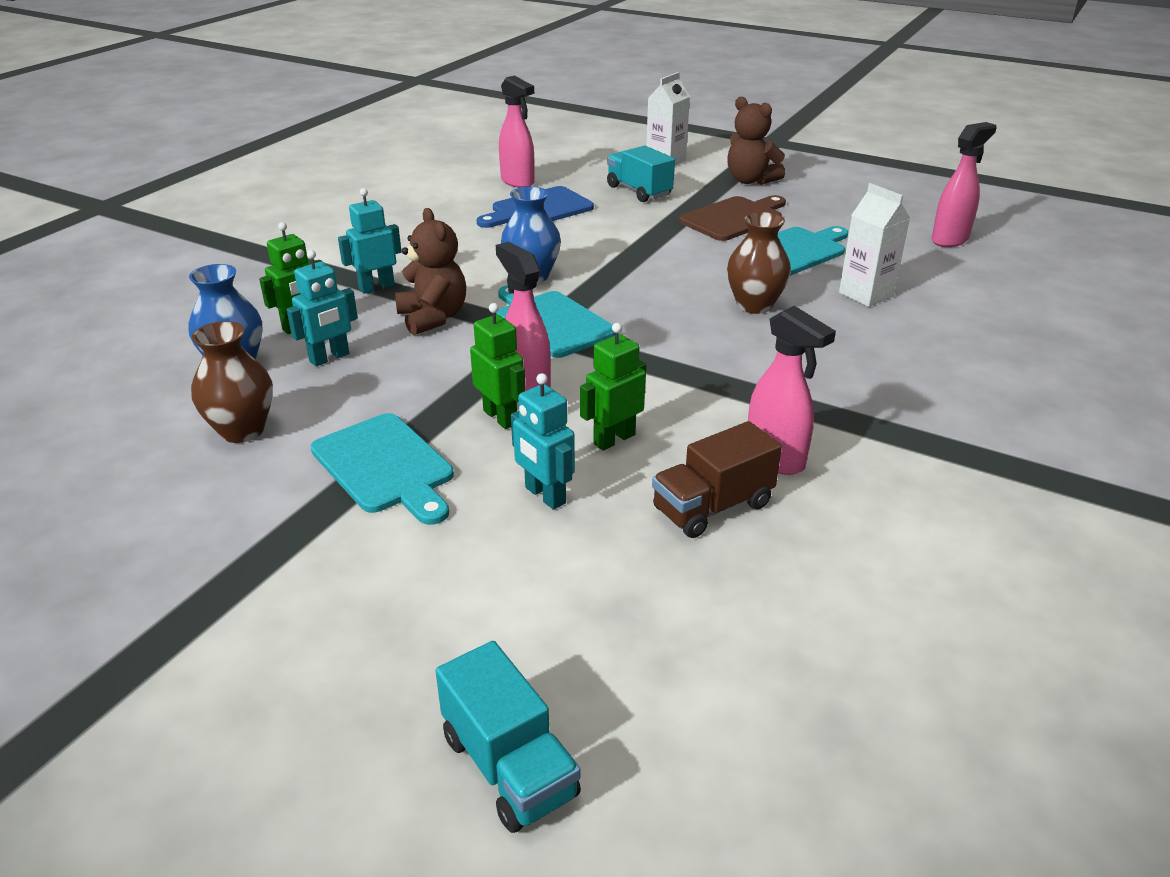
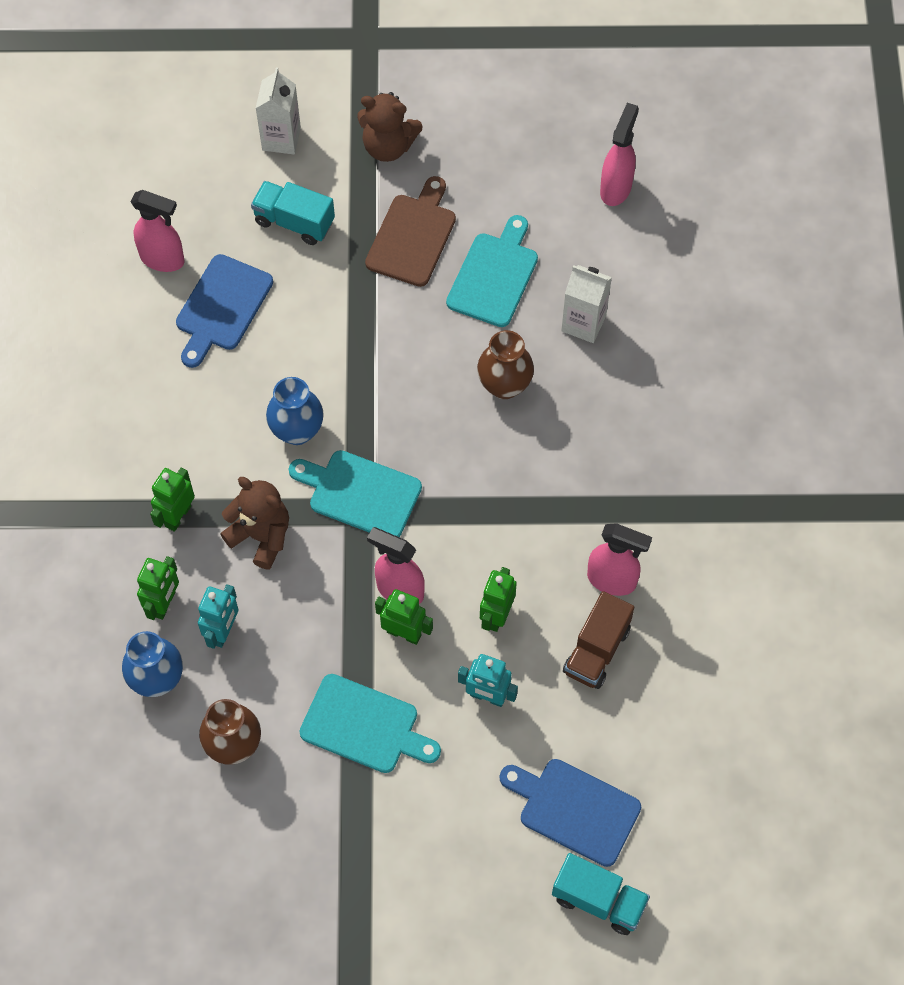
camera: 30 degrees left, 30 degrees up
(376, 287) = (177, 516): turquoise robot -> green robot
(561, 643) = (574, 809): none -> blue cutting board

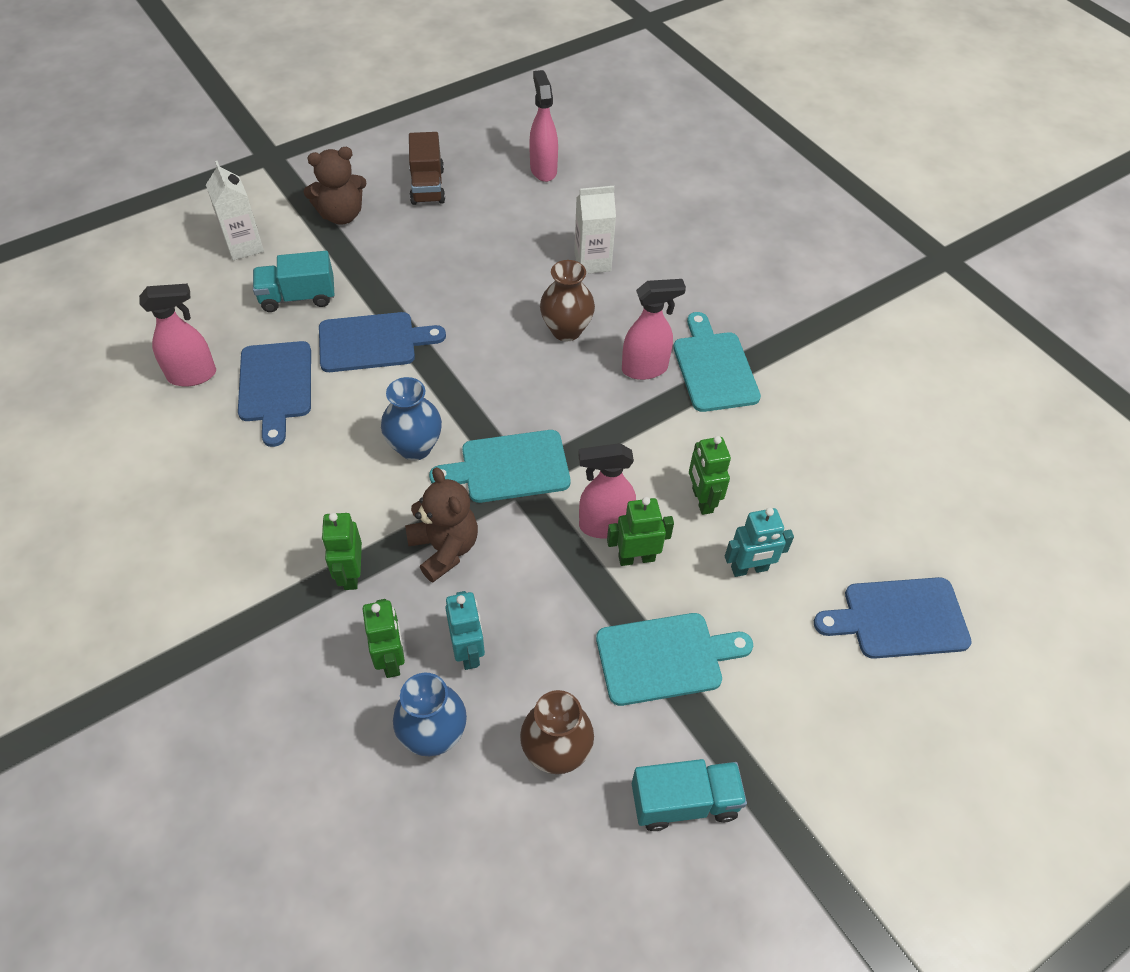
camera: 35 degrees left, 10 degrees down
(261, 536) = (444, 548): brown teddy bear -> brown teddy bear turned 60 degrees clockwise
(328, 305) = (373, 342): none -> blue cutting board
(413, 236) = (408, 264): brown cutting board -> none
(494, 276) = (496, 262): turquoise cutting board -> turquoise cutting board (714, 367)
(596, 650) = (804, 482): brown truck -> brown truck (427, 186)
(598, 900) = (986, 683): turquoise truck -> turquoise truck (684, 801)
(612, 580) = (769, 424): pink spray bottle -> pink spray bottle (645, 369)

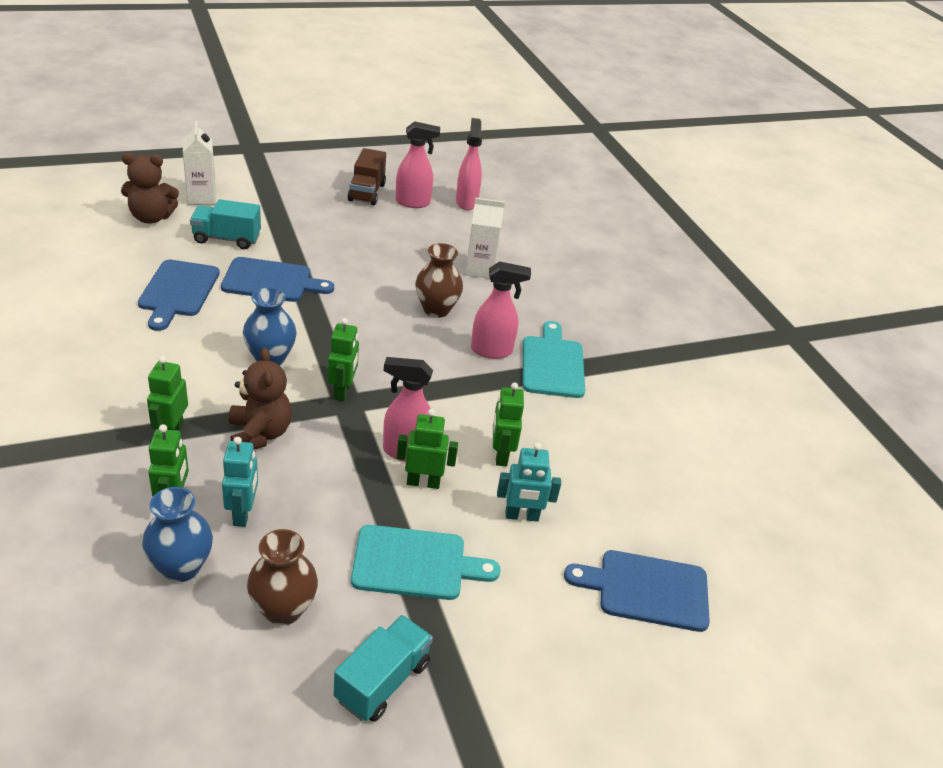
camera: 10 degrees right, 15 degrees down
(193, 375) = (116, 269): pink spray bottle -> pink spray bottle (413, 203)
(341, 215) = (288, 195): brown teddy bear -> brown teddy bear (151, 217)
(509, 467) = (343, 391): turquoise cutting board -> green robot
(684, 801) = (382, 681): turquoise truck -> turquoise truck turned 60 degrees counterclockwise

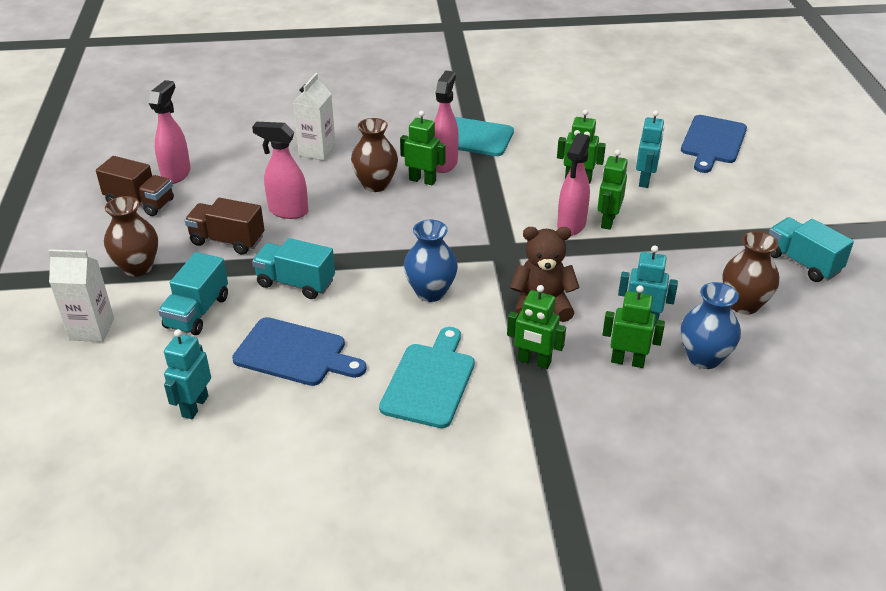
camera: 70 degrees left, 0 degrees up
(115, 253) = (194, 406): none -> turquoise robot
(151, 217) = (121, 374): brown teddy bear -> none
(271, 281) = (295, 283): blue cutting board -> turquoise truck
(279, 205) = (137, 267): none -> brown vase
(324, 240) = (227, 241): none -> brown truck
(343, 391) = (487, 251): green robot -> green robot (422, 180)
(415, 563) = (694, 235): turquoise cutting board -> turquoise cutting board (430, 381)
(466, 202) = (190, 141): pink spray bottle -> pink spray bottle (287, 211)

